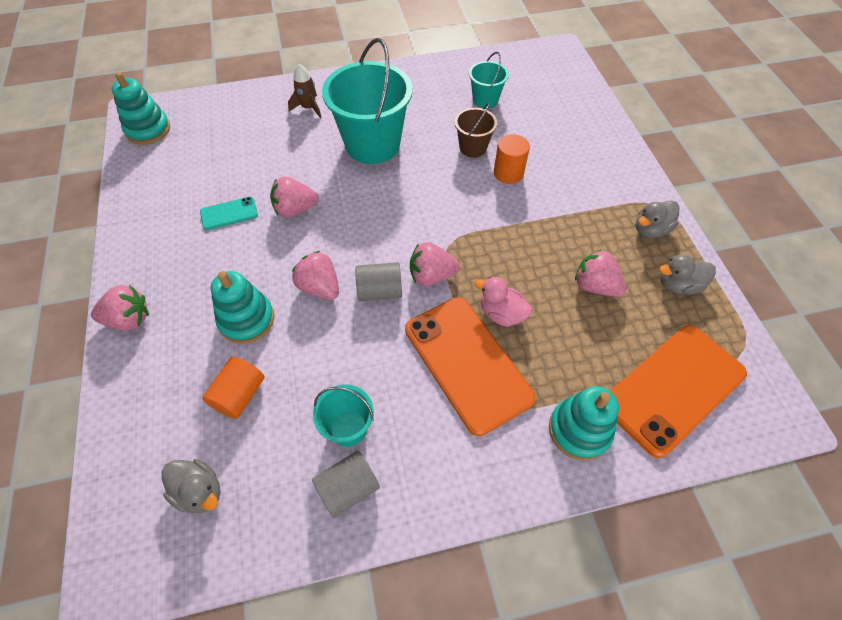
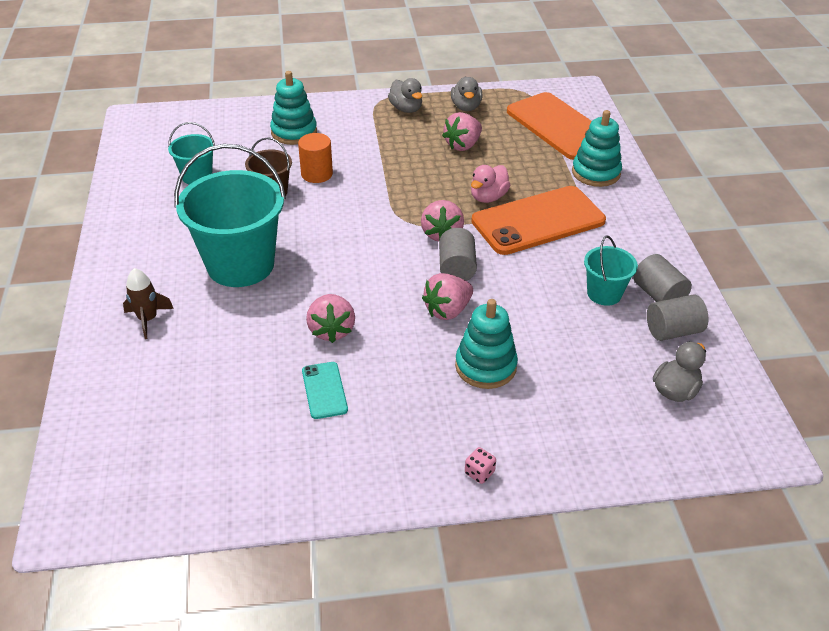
camera: 85 degrees left, 15 degrees down
(129, 319) = (479, 473): pink strawberry -> pink dice
(148, 130) = (122, 498): turquoise stacking toy -> turquoise stacking toy (294, 132)
(239, 395) = (575, 368): orange cylinder -> none
(288, 499) = (673, 331): none -> grey cylinder

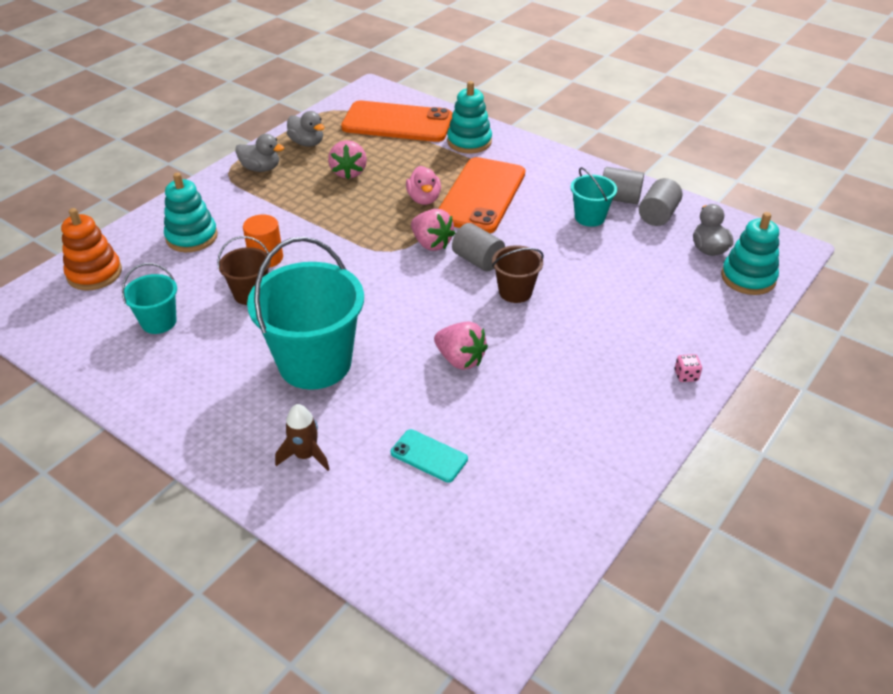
camera: 45 degrees left, 0 degrees up
(208, 123) = (94, 273): none -> orange stacking toy
(324, 390) = (519, 401): turquoise phone -> turquoise phone (429, 456)
(447, 310) = (515, 292): pink strawberry -> brown bucket
(485, 366) = (592, 310): turquoise stacking toy -> turquoise stacking toy (748, 278)

